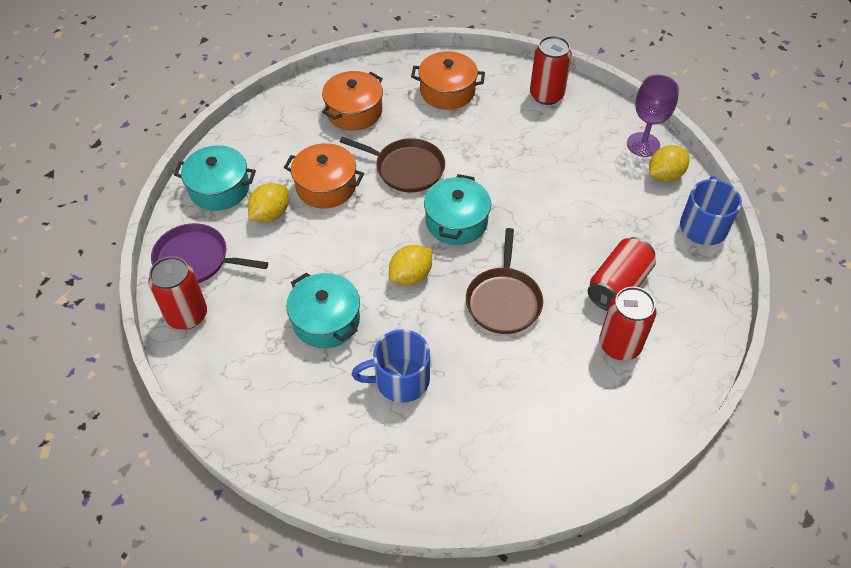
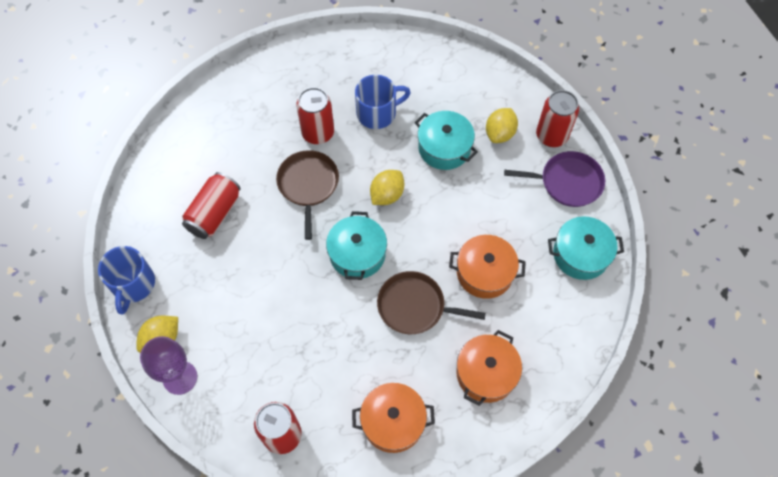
camera: 170 degrees right, 10 degrees up
(270, 214) = (523, 235): yellow lemon -> yellow lemon (500, 133)
(619, 345) = (216, 163): red can -> red can (318, 133)

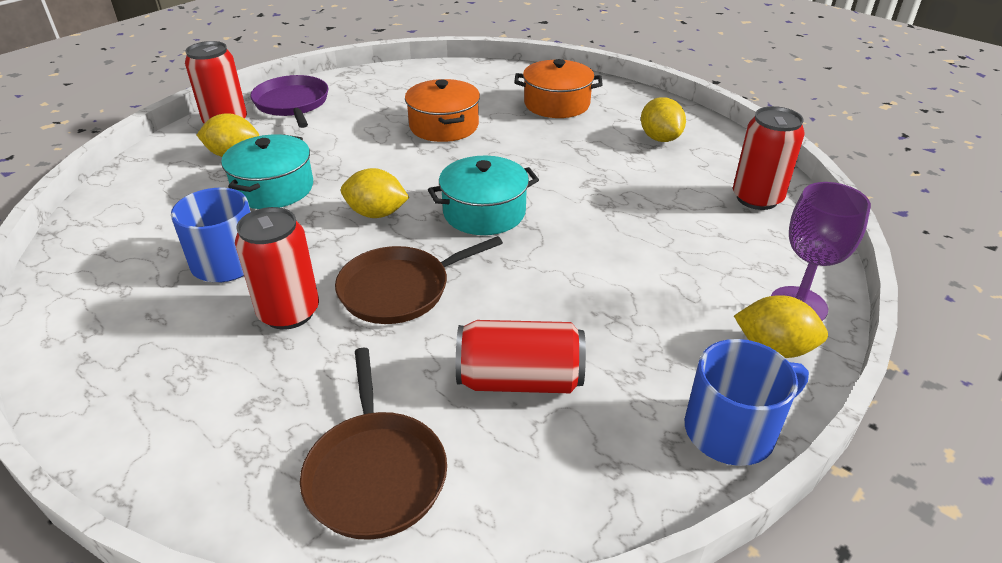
camera: 115 degrees left, 25 degrees down
(393, 422) = (660, 138): orange pot -> yellow lemon
(415, 306) = (521, 156): brown pan -> brown pan (375, 473)
(580, 254) = (383, 83): turquoise pot -> none

